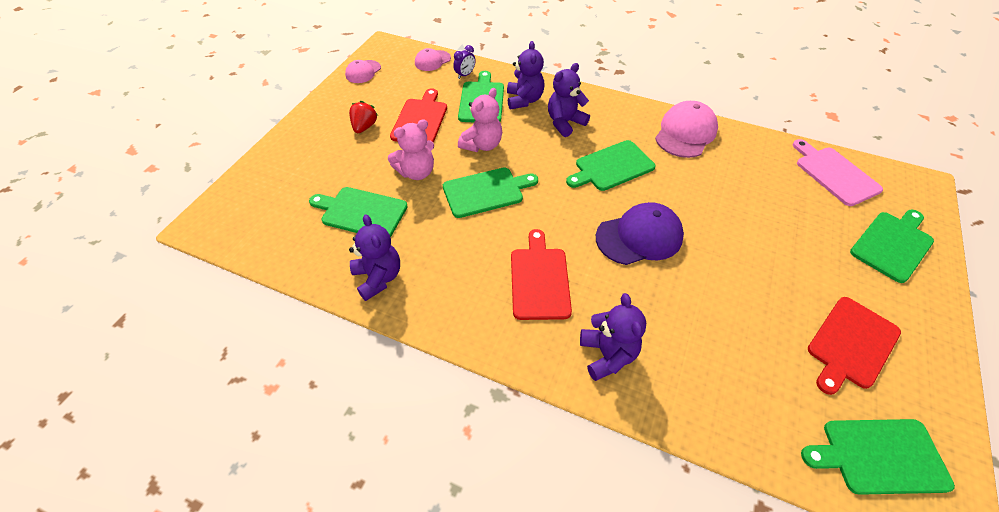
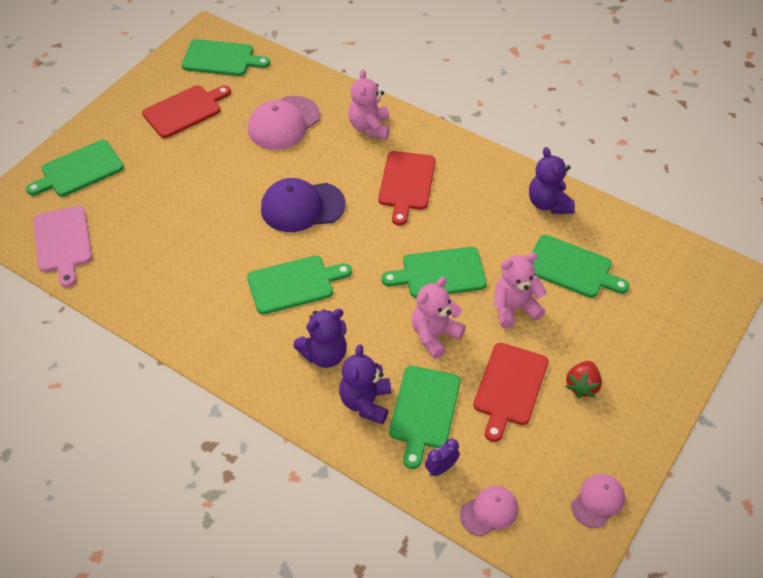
camera: 170 degrees left, 0 degrees up
(607, 355) = (369, 127): purple teddy bear -> pink teddy bear
(685, 133) = (185, 317): pink cap -> pink cap (284, 123)

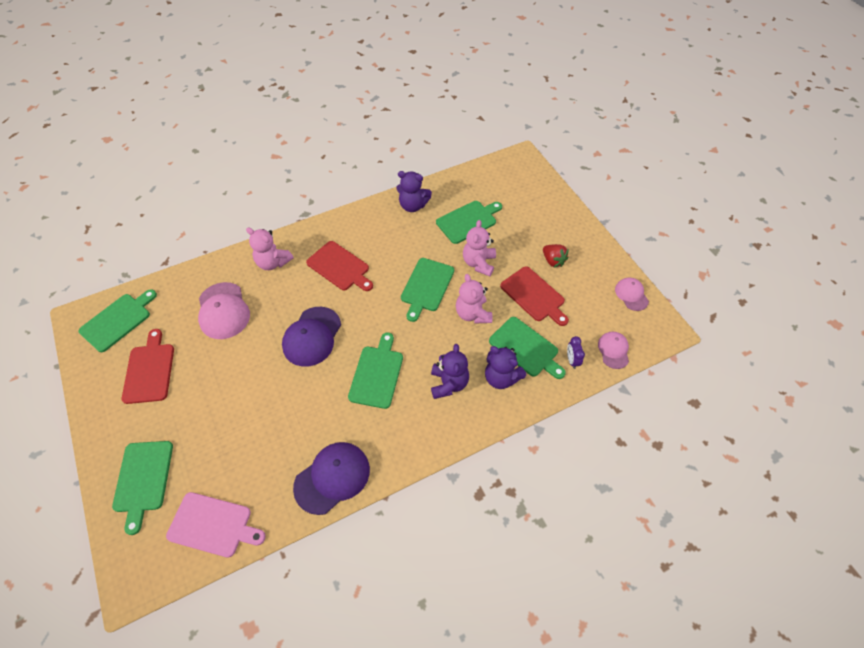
camera: 60 degrees left, 5 degrees up
(155, 306) = (332, 478): none -> purple cap

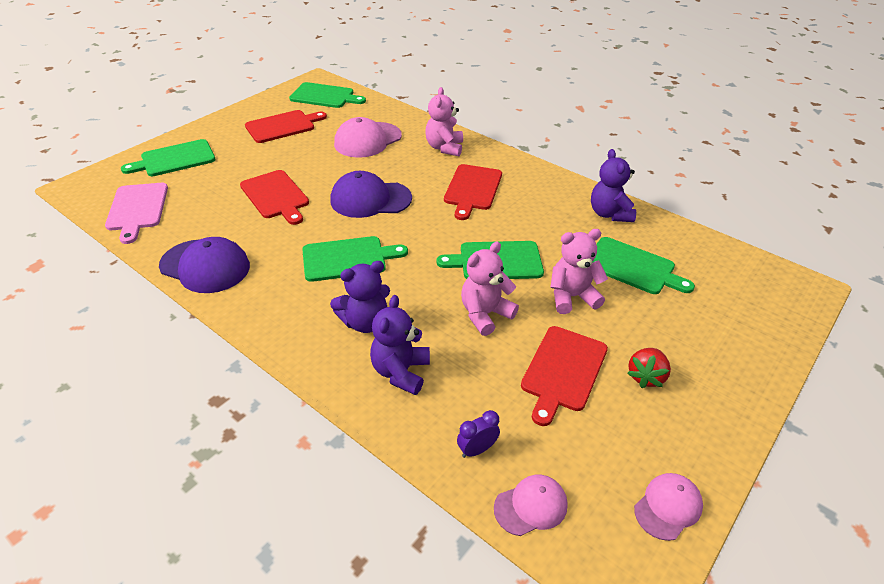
camera: 65 degrees right, 15 degrees down
(265, 404) = (275, 196): none -> red cutting board
(525, 348) = (464, 386): green cutting board -> none

